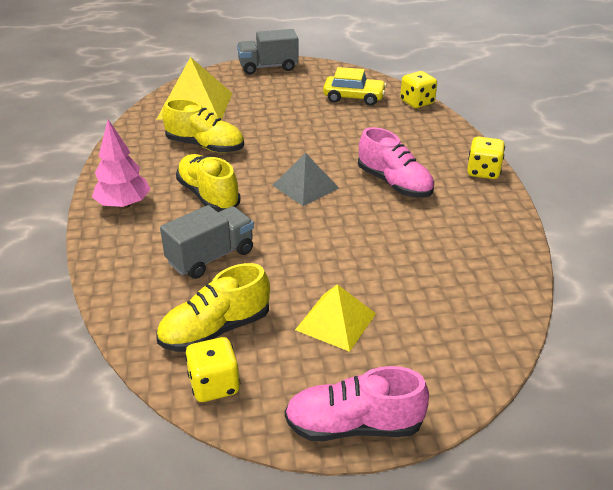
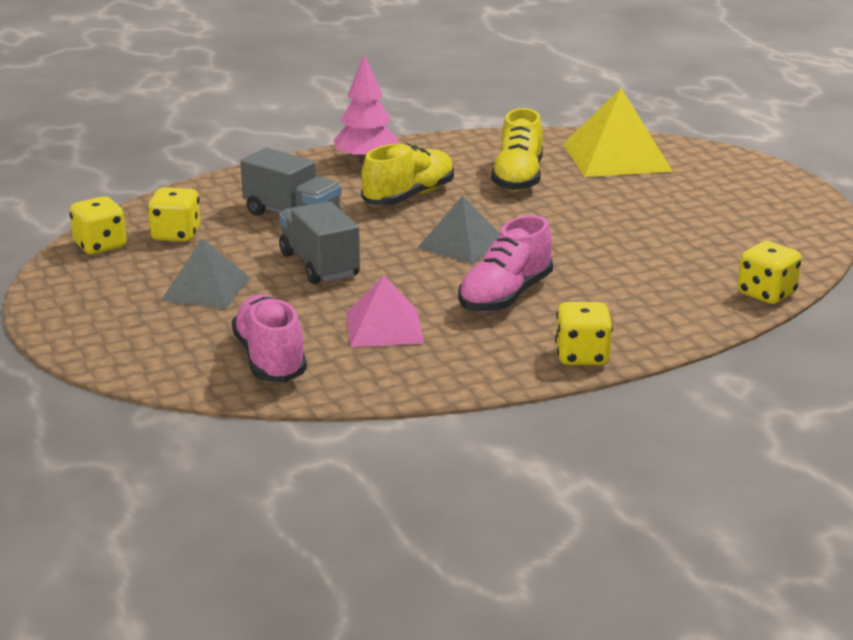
camera: 75 degrees right, 10 degrees down
(215, 330) = (176, 235): yellow shoe -> yellow dice
(268, 67) = (777, 181): grey truck -> grey truck (319, 265)
(335, 321) = (206, 289): yellow pyramid -> grey pyramid
(353, 426) = (57, 312): pink shoe -> pink shoe (270, 359)
(354, 97) = (736, 247): yellow car -> none
(428, 239) = (384, 327): none -> pink pyramid

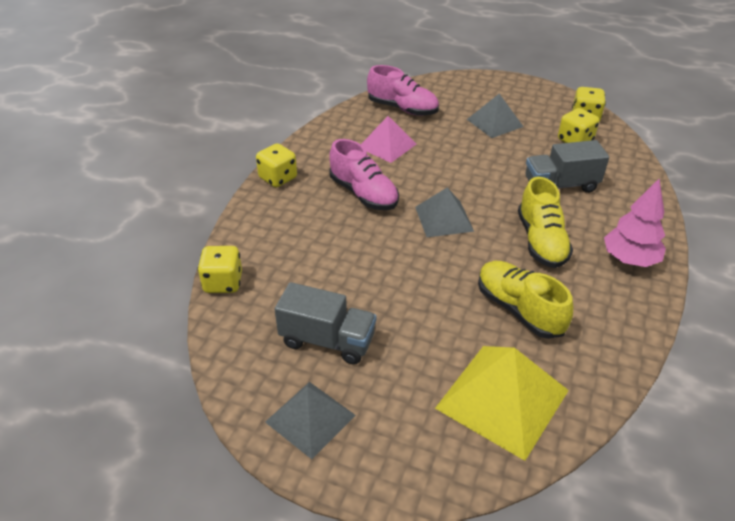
camera: 135 degrees right, 15 degrees up
(319, 265) = (479, 162): grey truck -> grey truck (327, 340)
(505, 296) = (363, 194): pink shoe -> pink shoe turned 150 degrees clockwise
(775, 200) = (310, 418): none -> grey pyramid

